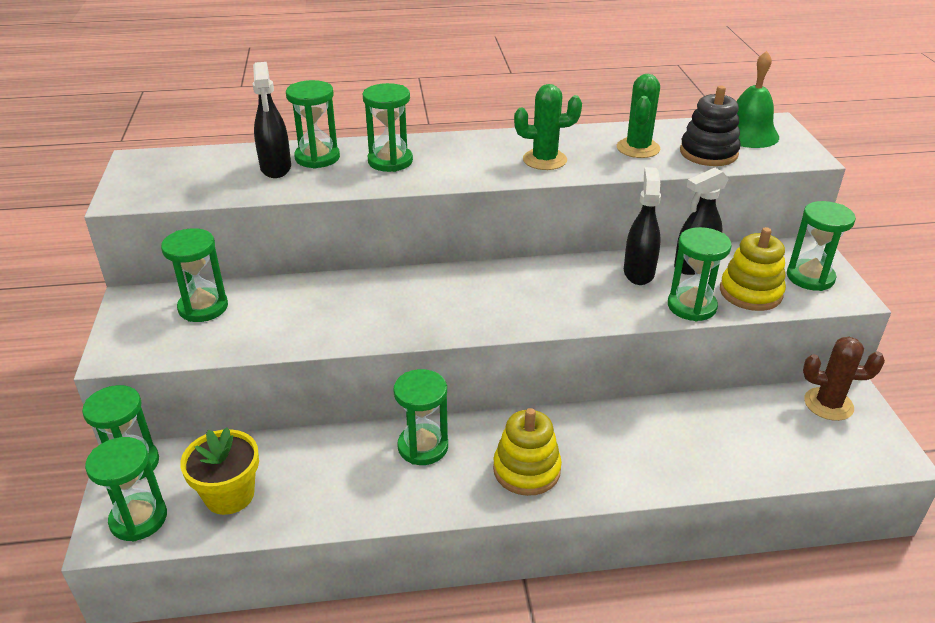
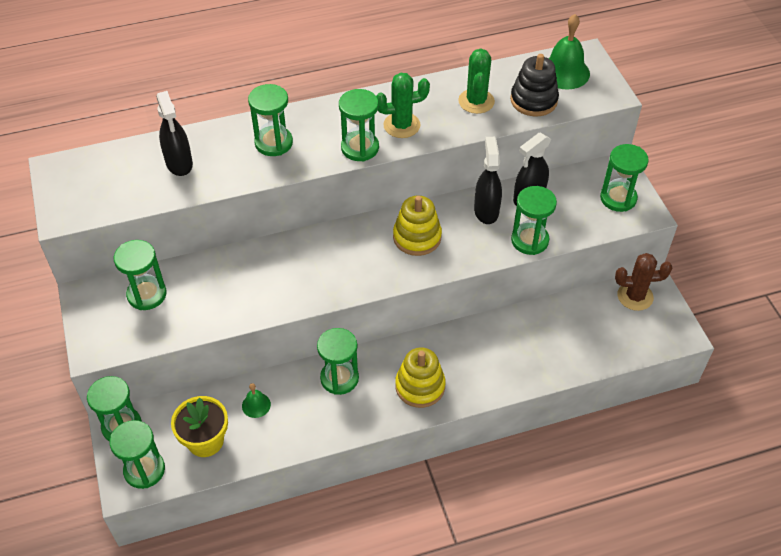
camera: 10 degrees left, 15 degrees up
(308, 462) = (256, 405): none -> green bell
(317, 158) = (210, 146): green hourglass -> green hourglass (360, 148)
(750, 292) = (573, 220): yellow stacking toy -> yellow stacking toy (417, 237)

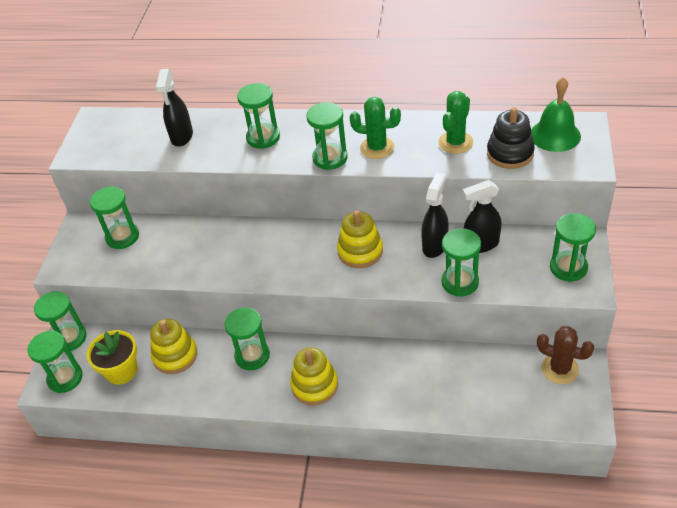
camera: 30 degrees right, 5 degrees down
(256, 405) = (175, 355): green bell -> yellow stacking toy

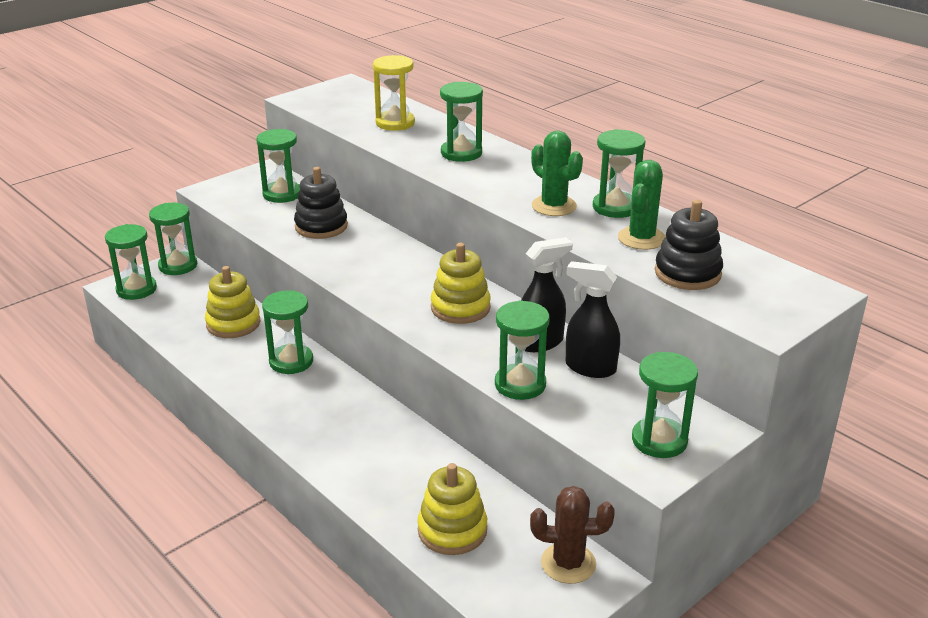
camera: 35 degrees right, 15 degrees down
(121, 371) = (180, 309): yellow flower pot -> none
(182, 136) = (395, 123): black spray bottle -> yellow hourglass
(188, 246) = (321, 226): none -> black stacking toy
(314, 385) = (309, 416): yellow stacking toy -> yellow stacking toy (452, 530)
(330, 158) = (497, 193): green hourglass -> green hourglass (615, 207)
(455, 142) = (641, 238): green cactus -> green cactus turned 45 degrees counterclockwise
(555, 135) = (766, 283): green bell -> none
(560, 369) = (568, 563): brown cactus -> brown cactus turned 60 degrees counterclockwise

